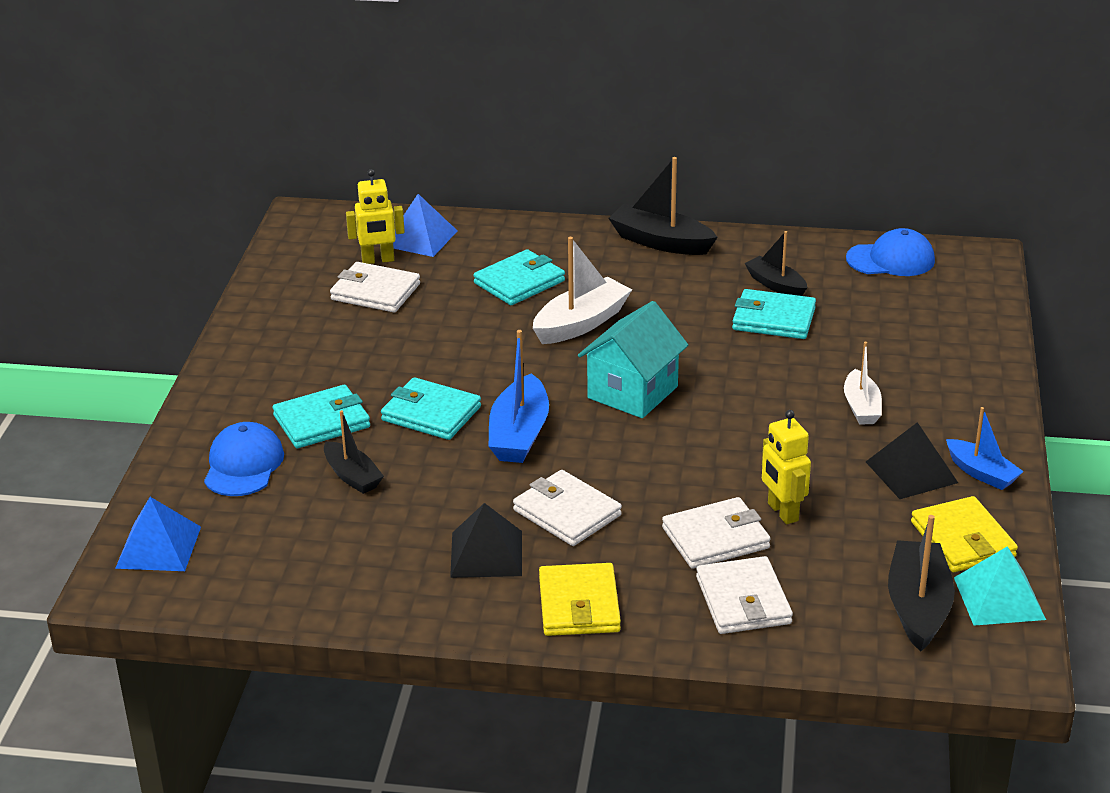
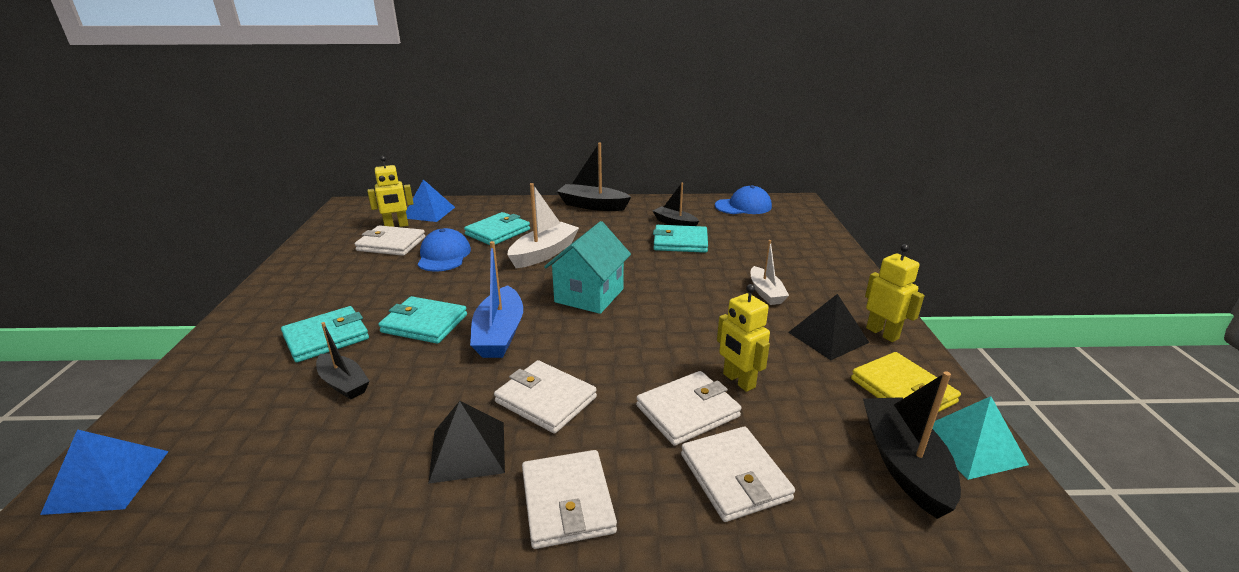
camera: 10 degrees left, 5 degrees down
(243, 465) = (240, 382): blue cap -> blue cap (444, 255)
(579, 605) = (567, 502): yellow wallet -> white wallet
(981, 473) = (882, 333): blue boat -> yellow robot

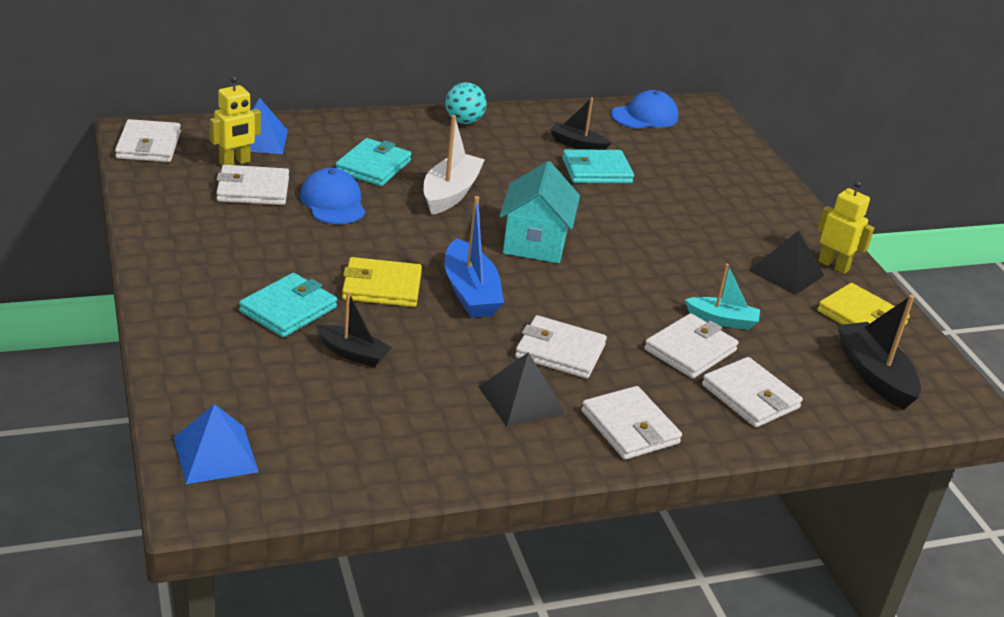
camera: 20 degrees left, 5 degrees up
(347, 213) = (149, 145): none -> white wallet
(424, 324) = (382, 287): turquoise wallet -> yellow wallet
(592, 205) = (464, 121): black boat -> turquoise ball
(738, 381) = (722, 320): yellow robot -> turquoise boat
(766, 293) = (713, 229): white boat -> none
(971, 446) = (921, 357): turquoise pyramid -> none

